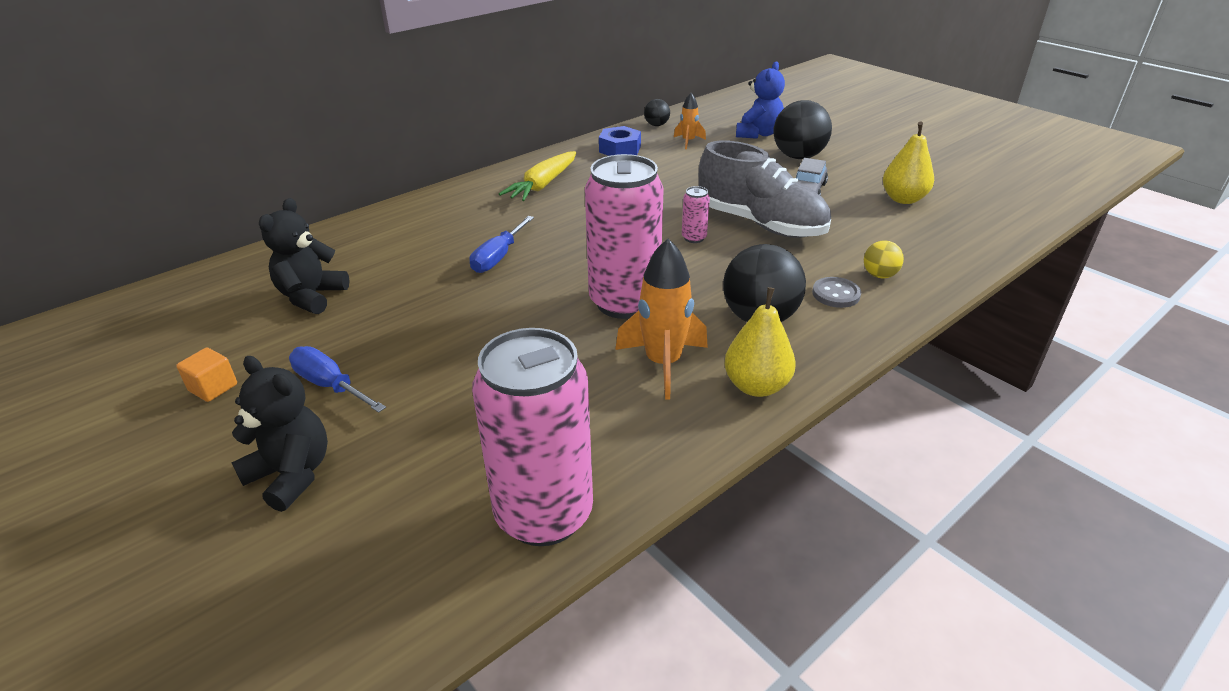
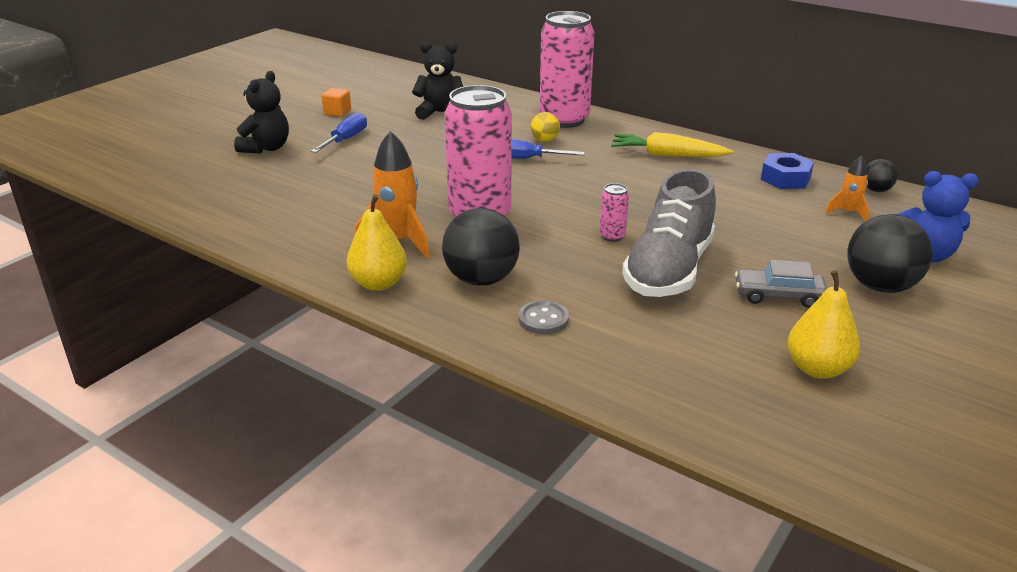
camera: 75 degrees right, 5 degrees down
(544, 514) = (235, 220): pink can -> pink can (564, 120)
(879, 275) = (597, 347): yellow ball -> yellow ball (545, 140)

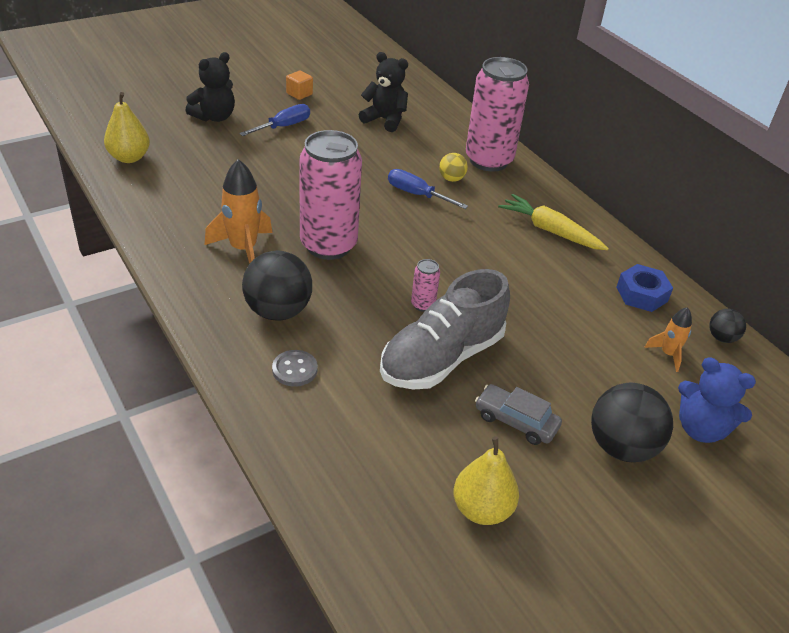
camera: 20 degrees right, 10 degrees up
(378, 283) = (196, 286): yellow pear -> yellow pear (129, 158)

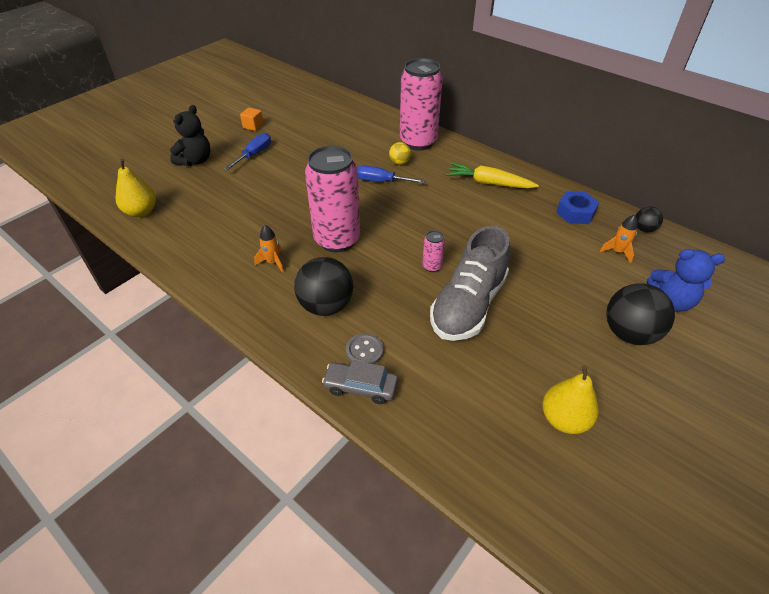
camera: 15 degrees left, 5 degrees up
(243, 249) = (273, 262): orange rocket -> orange rocket, size x0.56
(385, 120) = (327, 130): black teddy bear -> none
(516, 421) = (547, 338): grey car -> grey car (360, 387)

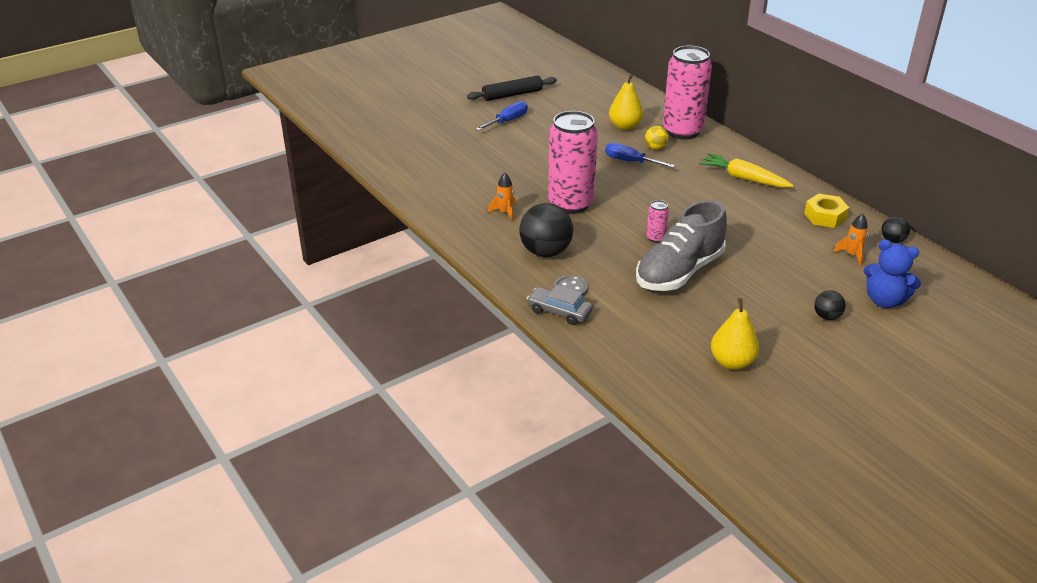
camera: 15 degrees right, 10 degrees down
(141, 212) = (391, 155): yellow pear -> yellow pear (625, 126)
(195, 160) = (448, 119): black teddy bear -> none
(253, 126) = (512, 95): orange cube -> black rolling pin
(575, 212) = (825, 216): blue nut -> yellow nut
(629, 333) = (827, 316): black ball -> black ball, size x0.51

